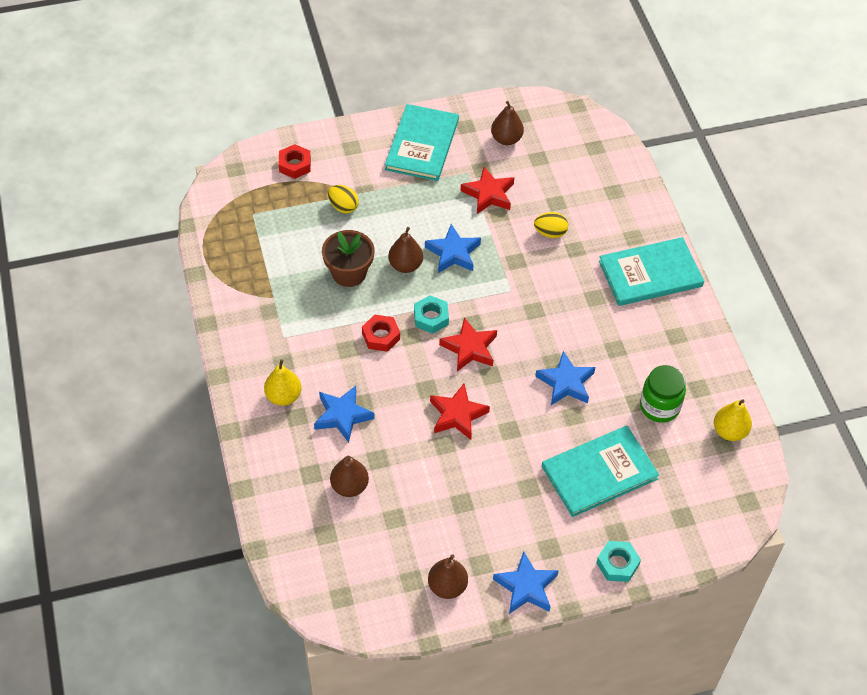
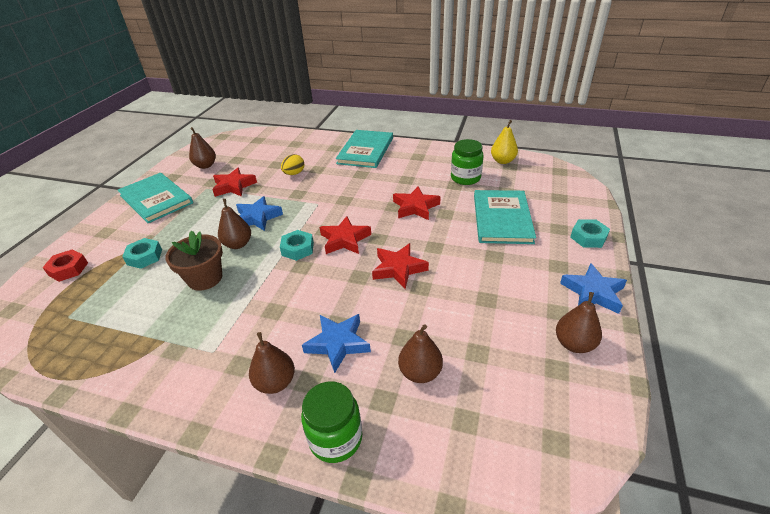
camera: 55 degrees left, 15 degrees down
(264, 460) = (336, 438): none -> green jar
(283, 396) = (275, 382): yellow pear -> brown pear
(343, 207) = (144, 257): yellow egg -> turquoise nut
(381, 336) = (284, 283): red nut -> none
(566, 383) = (415, 207): blue star -> red star

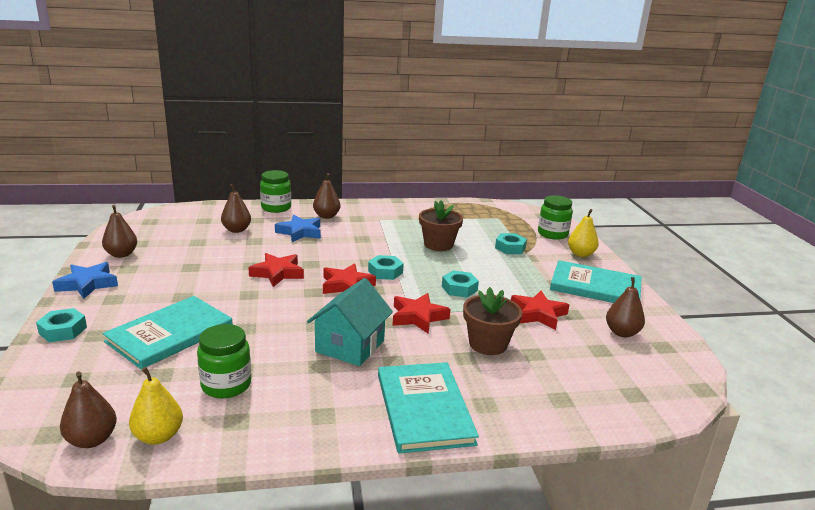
camera: 150 degrees right, 15 degrees down
(68, 269) = (552, 234): red nut -> green jar
(100, 234) = (580, 254): none -> yellow pear
(238, 244) = (445, 266): brown pear -> brown pear (92, 440)
(257, 217) = (459, 288): blue star -> turquoise nut
(294, 173) = (488, 344): yellow egg -> brown flower pot
(380, 187) = (350, 346): none -> turquoise house
(415, 207) = (287, 329): red star -> red star (418, 317)
(502, 218) = (170, 334): turquoise book -> turquoise book turned 60 degrees clockwise

